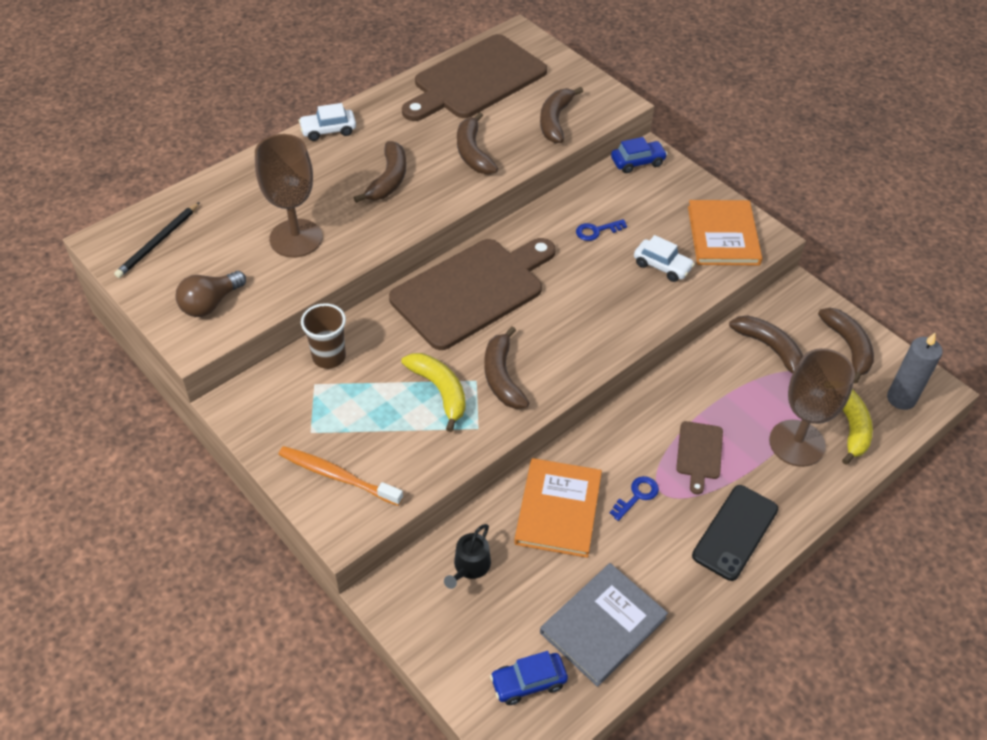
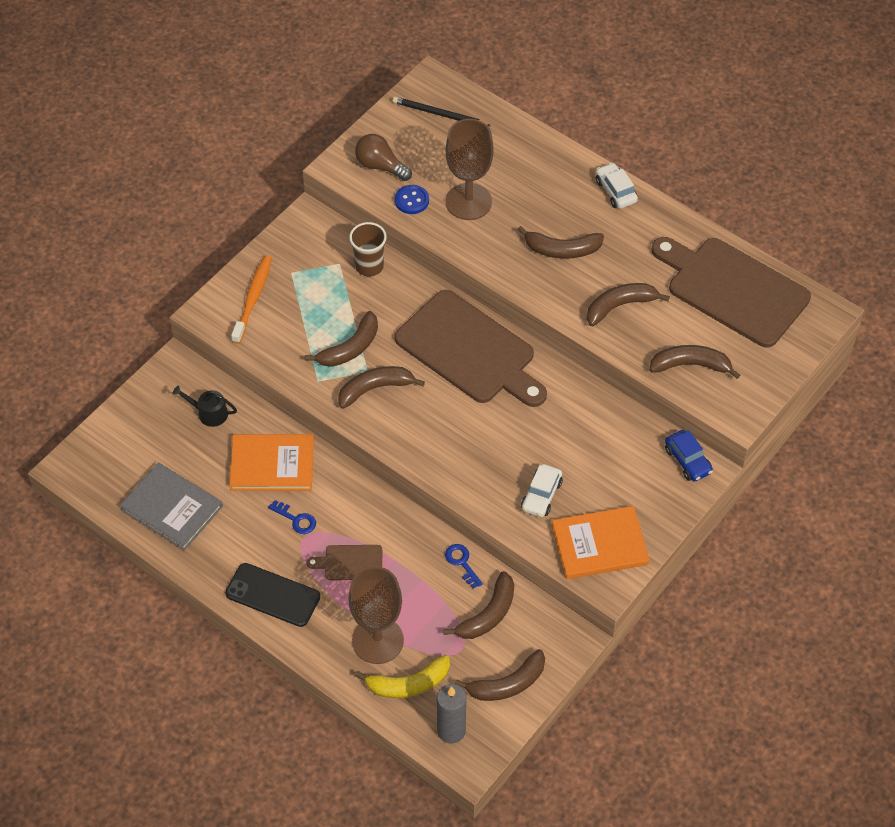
camera: 80 degrees right, 5 degrees up
(274, 284) = (411, 200): none -> blue button
(440, 391) = (350, 348): yellow banana -> brown banana
(528, 682) = (118, 466): blue car -> none
(596, 231) = (574, 436): blue key -> blue key (462, 563)

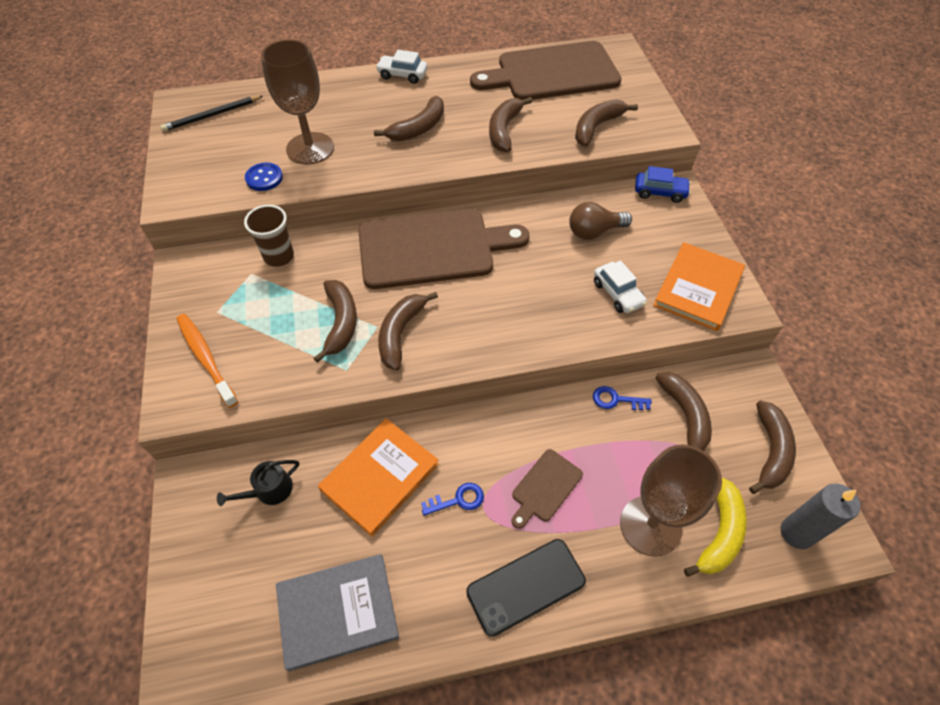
camera: 50 degrees left, 0 degrees up
(380, 166) = (207, 175): brown light bulb -> brown light bulb (594, 232)

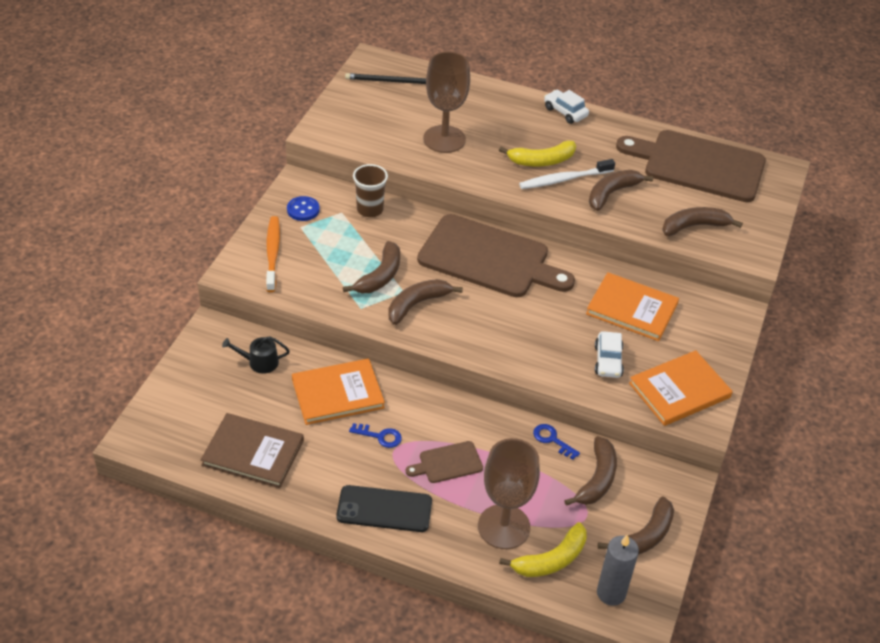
camera: 30 degrees right, 10 degrees down
(264, 178) = (394, 146): blue button -> blue button (303, 210)
(337, 611) = (253, 452): grey book -> brown book
(418, 128) = (541, 161): brown banana -> yellow banana
(452, 136) = (564, 179): none -> white toothbrush
(594, 232) = (632, 309): brown light bulb -> orange book
(660, 192) = (719, 307): blue car -> none

